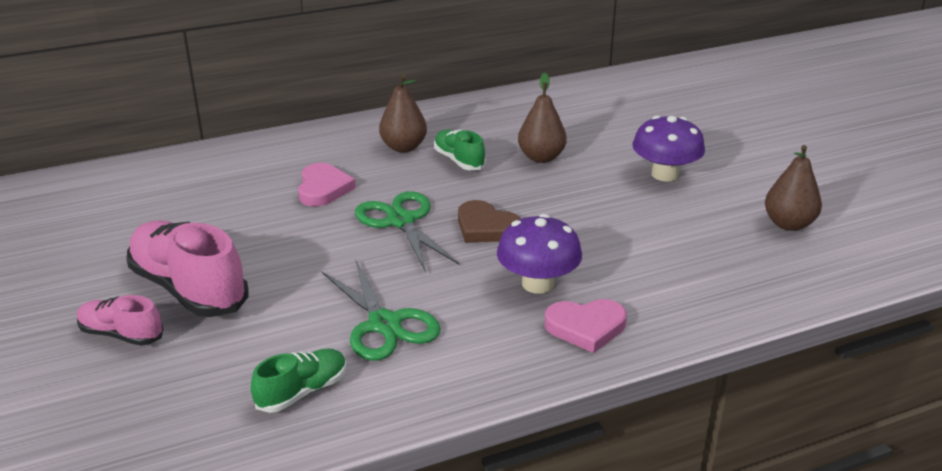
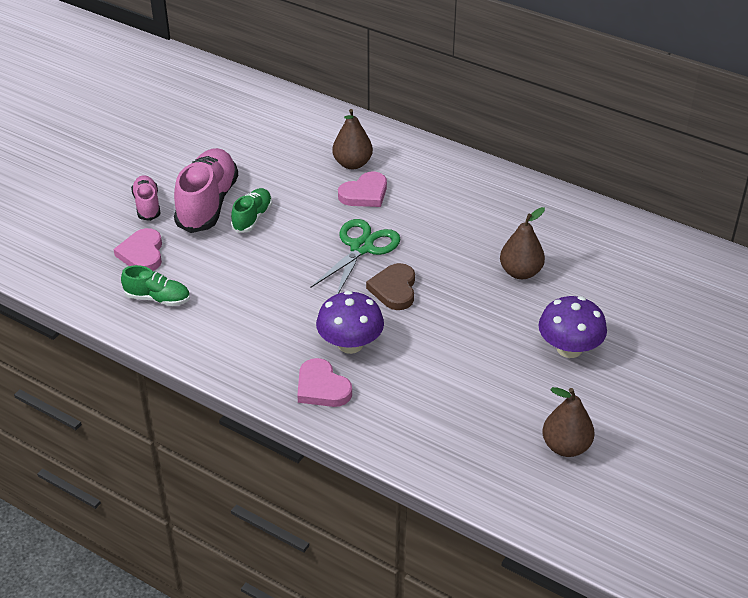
camera: 55 degrees right, 10 degrees up
(204, 373) = (142, 254): none -> pink heart
(384, 324) = (245, 298): green scissors -> none
(403, 147) = (458, 199): brown pear -> brown pear (352, 164)
(459, 160) = (469, 234): green shoe -> green shoe (252, 218)

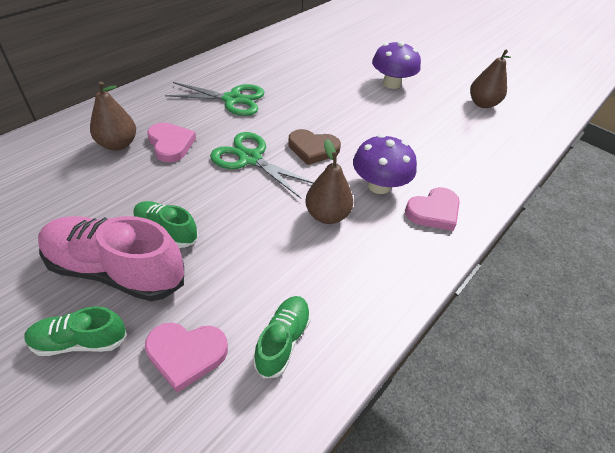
camera: 85 degrees left, 5 degrees up
(147, 205) = (80, 341): pink shoe -> green shoe
(460, 217) = (232, 99): none -> green scissors
(520, 272) = (309, 86): brown pear -> brown pear (327, 215)

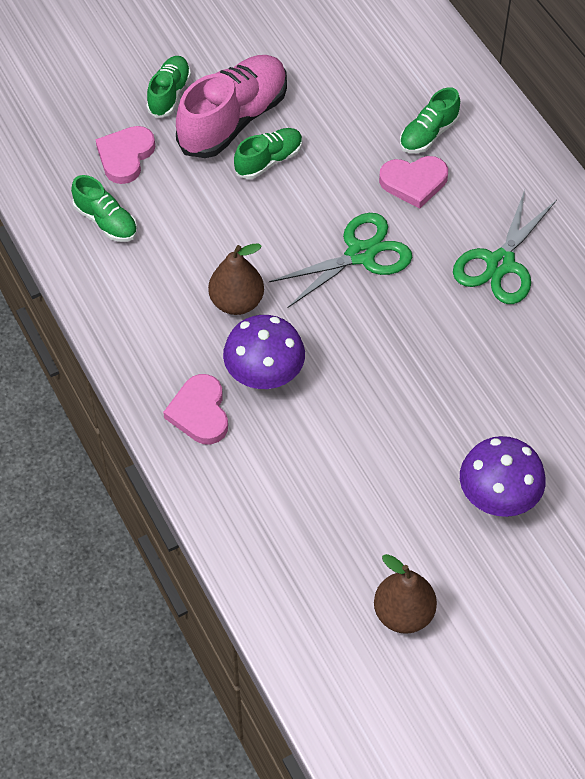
camera: 115 degrees right, 10 degrees up
(118, 144) = (428, 134): brown pear -> green shoe
(313, 149) = (359, 326): brown heart -> none

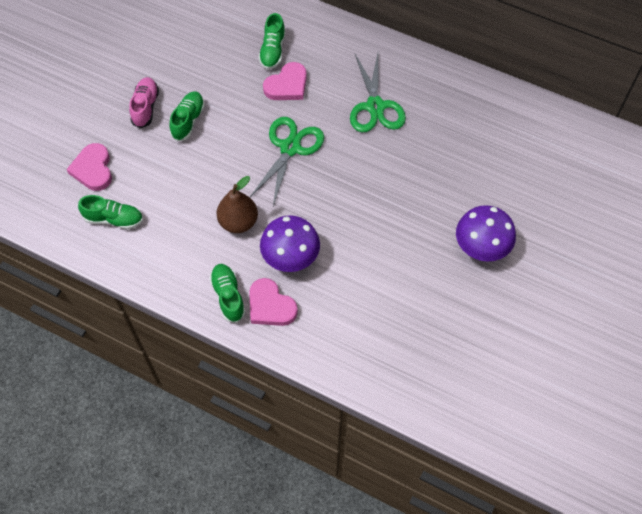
camera: 35 degrees left, 5 degrees up
(169, 94) = (90, 113): green shoe -> green shoe (228, 296)
(233, 120) = (145, 107): pink shoe -> pink shoe, size x0.54
(403, 613) = (485, 351): brown pear -> none

